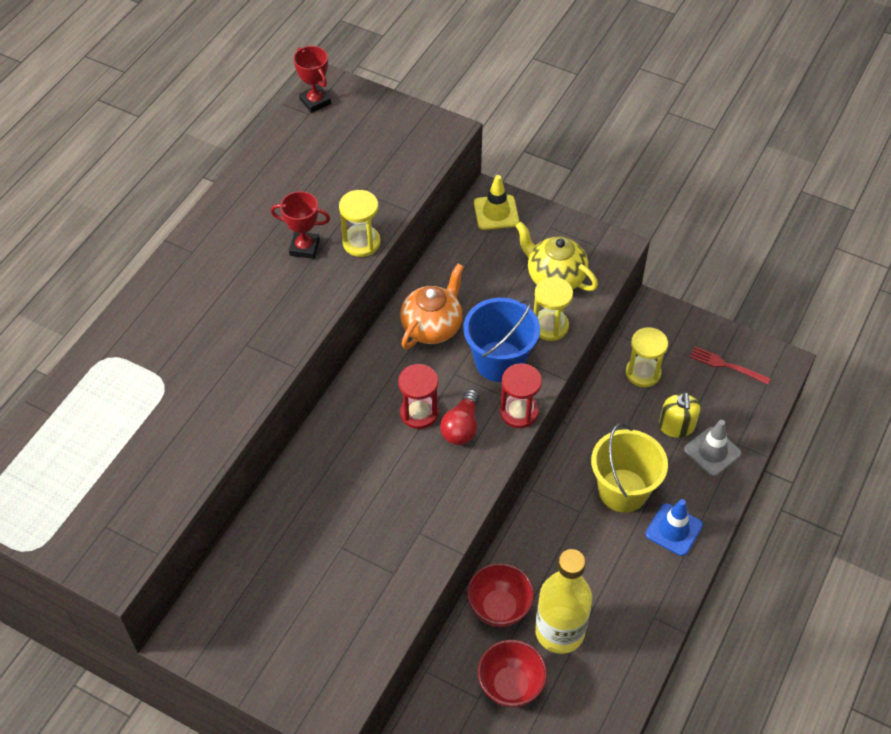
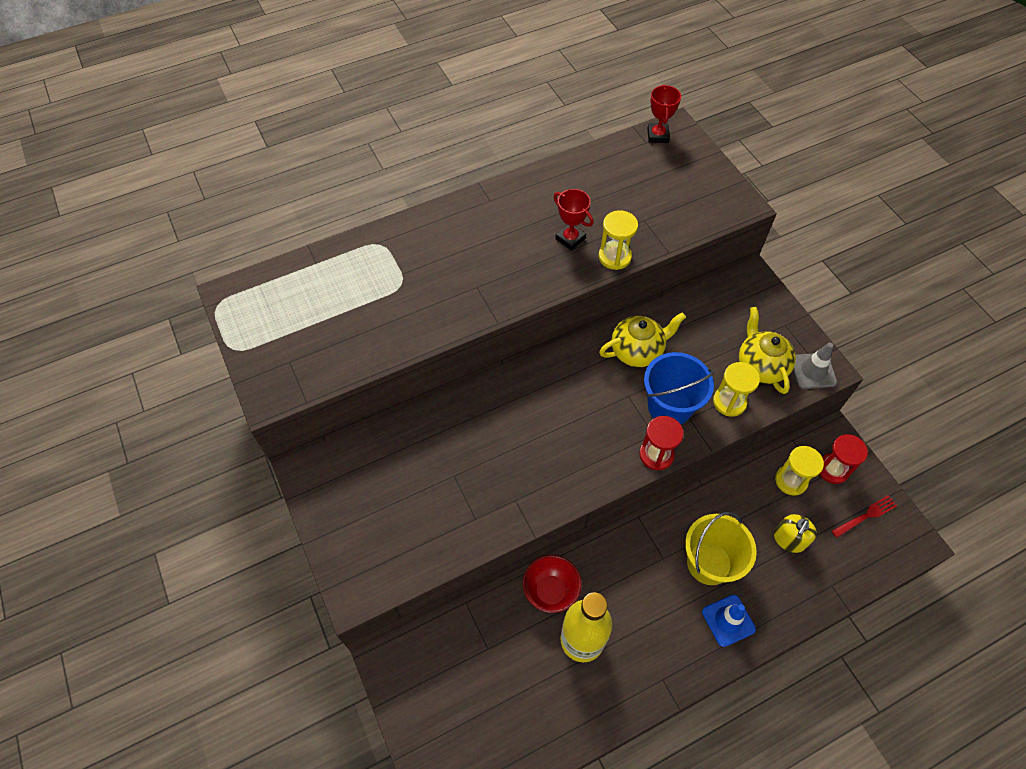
camera: 35 degrees right, 5 degrees up
(419, 413) = (580, 410): red hourglass -> red hourglass (832, 469)
(432, 327) = (637, 351): orange teapot -> yellow teapot
(461, 427) = (604, 439): red light bulb -> none
(496, 212) = (749, 291): yellow traffic cone -> none
(511, 686) = (517, 656): red bowl -> none
(712, 451) = (805, 578): grey traffic cone -> grey traffic cone (813, 371)
(726, 365) = (866, 515): red fork -> red fork turned 90 degrees clockwise

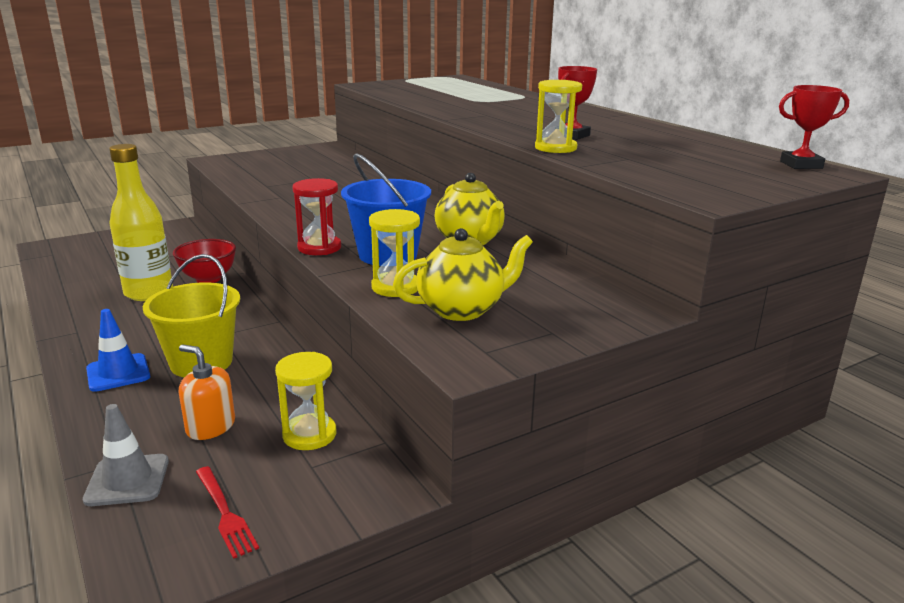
camera: 85 degrees right, 35 degrees down
(789, 539) = (210, 426): yellow soap dispenser -> orange soap dispenser
(813, 371) = (461, 350): grey traffic cone -> grey traffic cone (127, 480)
(832, 469) = (324, 481): red hourglass -> none

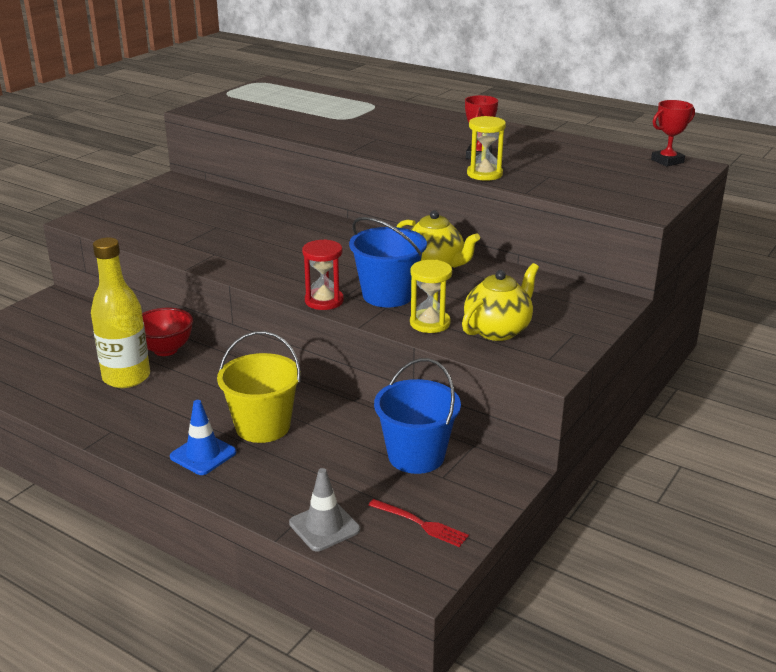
camera: 25 degrees left, 5 degrees up
(210, 426) = (336, 472): orange soap dispenser -> none
(309, 434) = (416, 456): yellow hourglass -> blue bucket

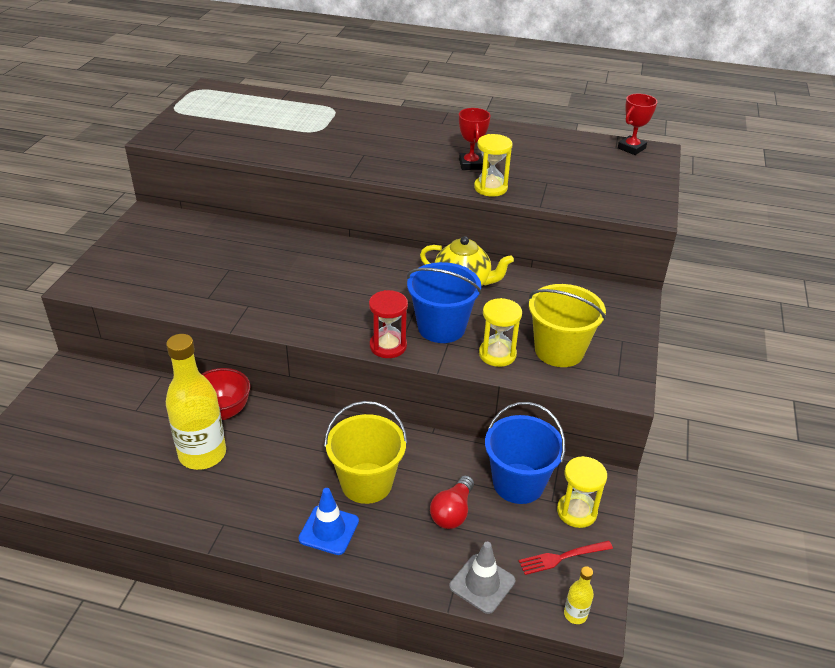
camera: 20 degrees left, 10 degrees up
(332, 465) = (452, 512): none -> red light bulb
(405, 572) = (575, 614): none -> yellow bottle
(421, 524) = (561, 558): red fork -> red fork turned 150 degrees clockwise
(463, 491) = (576, 512): none -> yellow hourglass
(498, 330) = (559, 350): yellow teapot -> yellow bucket

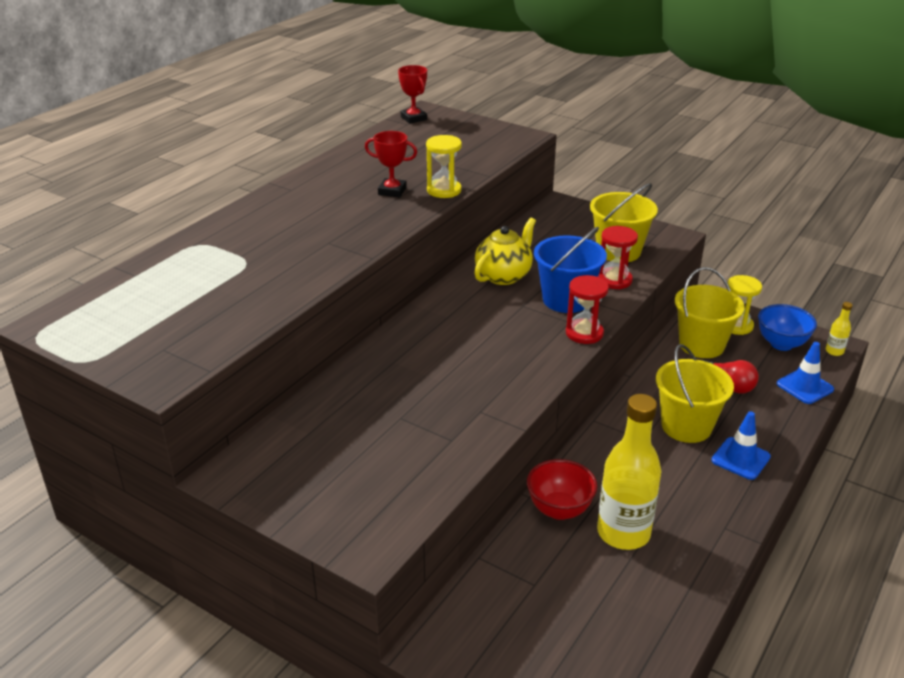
camera: 70 degrees left, 5 degrees down
(482, 583) = (804, 386): grey traffic cone -> blue traffic cone
(497, 354) = (614, 280): yellow hourglass -> red hourglass
(518, 483) = (701, 345): blue bucket -> yellow bucket
(561, 558) = (781, 344): red fork -> blue bowl

